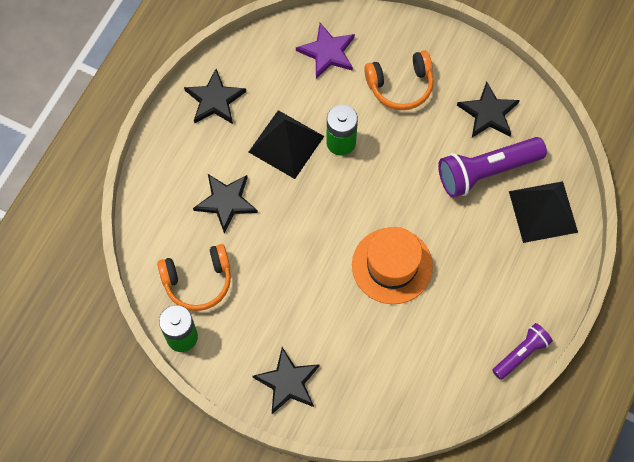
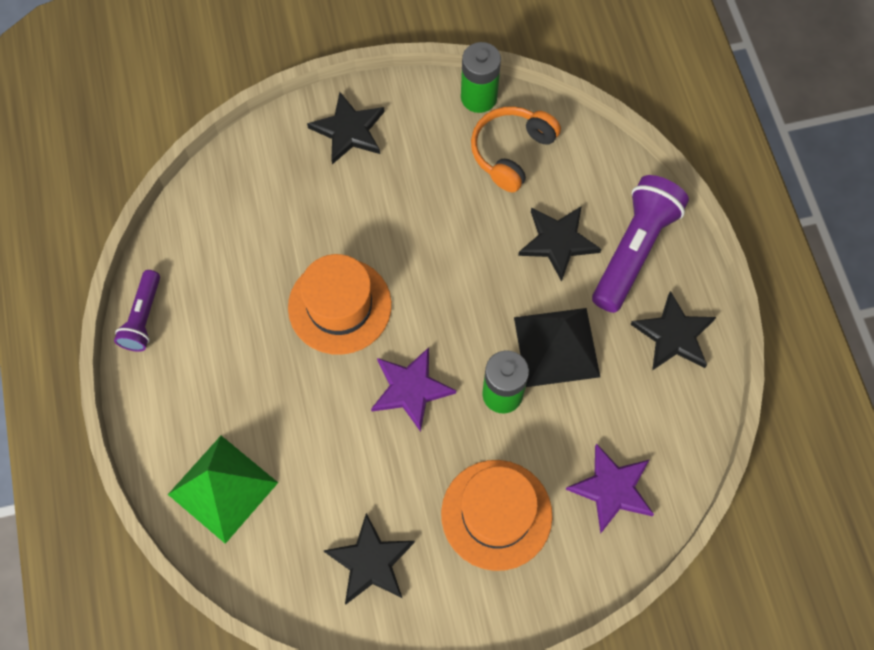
camera: 140 degrees right, 0 degrees up
(390, 184) = (411, 389): none -> purple star
(400, 86) = (496, 514): orange headphones -> orange hat
(487, 171) = (319, 487): purple flashlight -> purple flashlight (634, 250)
(543, 211) = (223, 488): black pyramid -> green pyramid

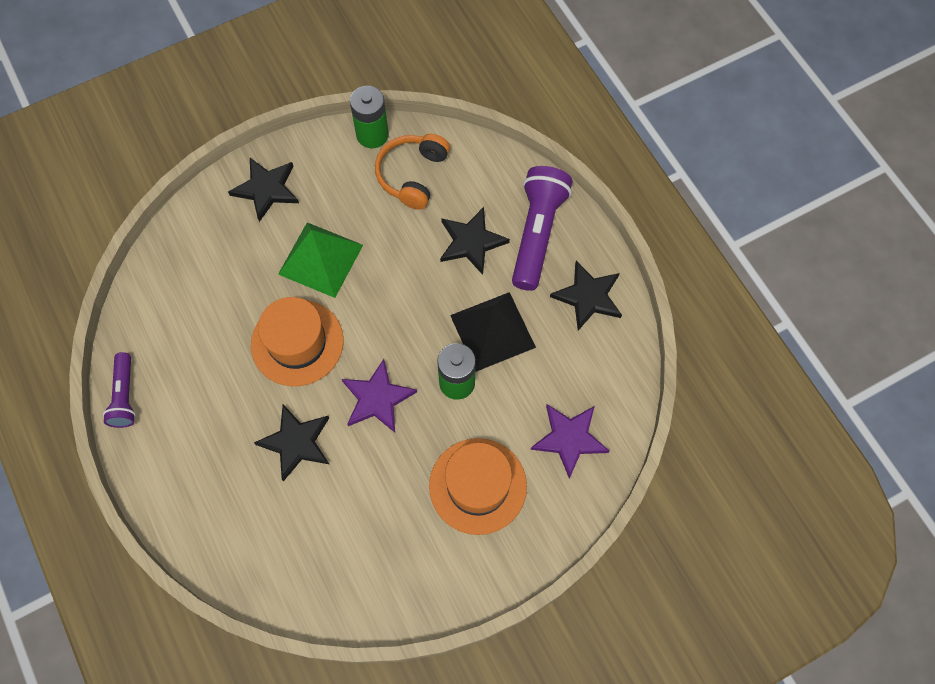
camera: 15 degrees left, 0 degrees up
(223, 488) = (235, 526): green pyramid -> green pyramid (321, 259)
(370, 562) = (380, 555): black star -> black star (296, 442)

